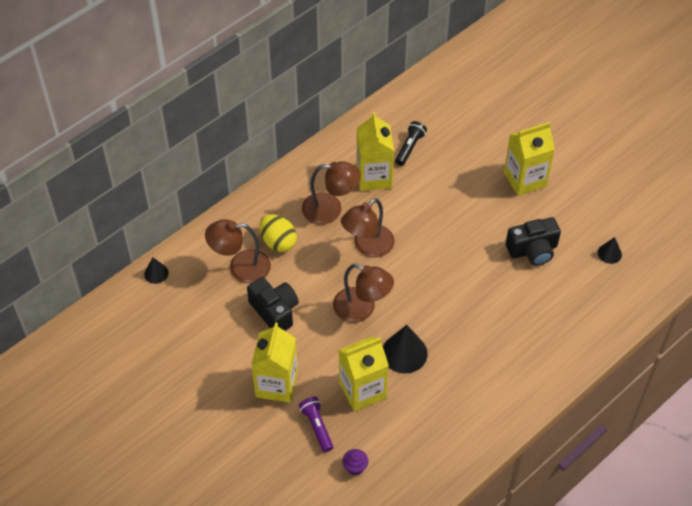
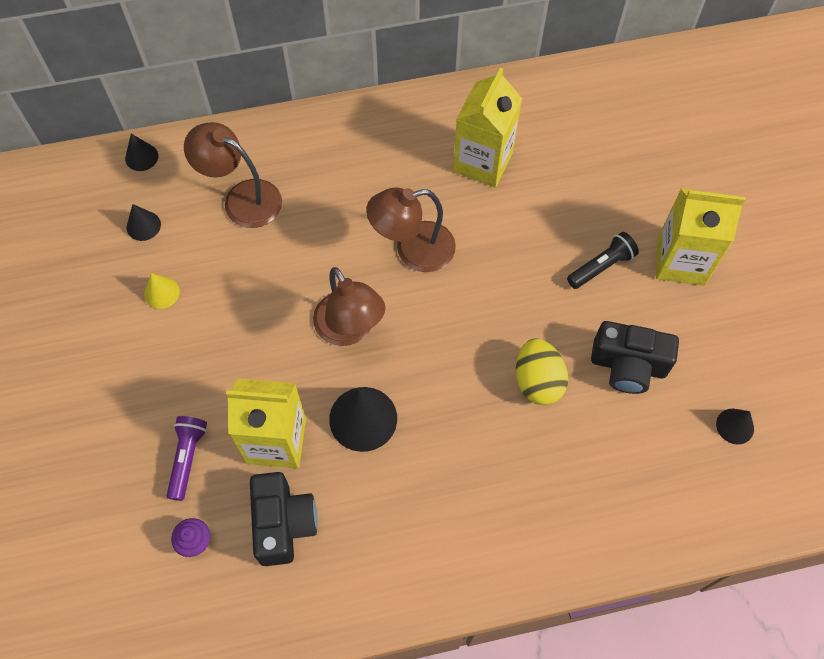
camera: 30 degrees right, 10 degrees up
(189, 313) = (143, 226): none -> black cone
(231, 345) = (161, 292): none -> yellow cone
(275, 311) = (242, 276): black camera -> black camera (283, 523)
(276, 384) = (179, 373): yellow carton -> none
(278, 242) = (308, 189): yellow egg -> yellow egg (538, 381)
(330, 209) = (400, 178): brown lamp -> none
(410, 147) = (554, 145): black flashlight -> black flashlight (601, 266)

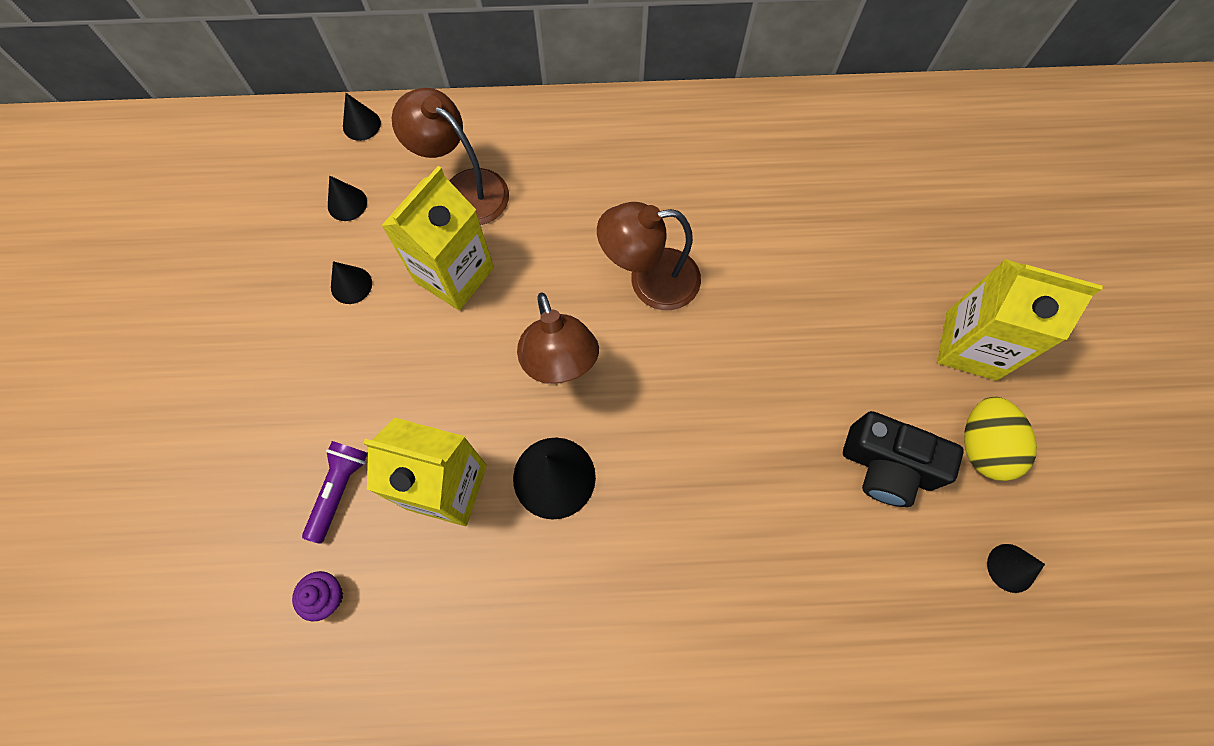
camera: 10 degrees right, 5 degrees up
(161, 292) = (351, 285): yellow cone -> black cone
(283, 523) = (435, 592): black camera -> none
(483, 162) = (749, 188): yellow carton -> yellow carton (454, 274)
(538, 381) = (772, 467): yellow egg -> yellow egg (982, 446)
(601, 266) = (872, 337): black flashlight -> none

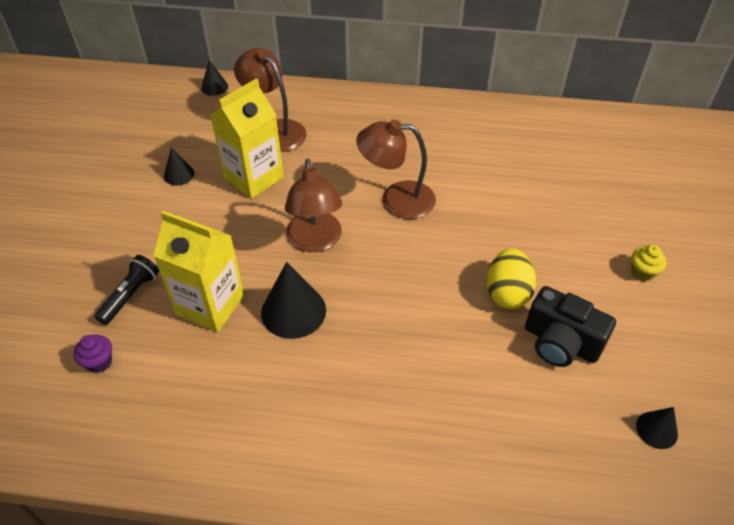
camera: 10 degrees right, 20 degrees down
(339, 490) = (130, 295): purple flashlight -> black flashlight
(347, 203) = (191, 129): black cone -> none
(971, 345) = (642, 272): yellow carton -> yellow cupcake
(982, 446) = (643, 340): yellow egg -> yellow egg (507, 293)

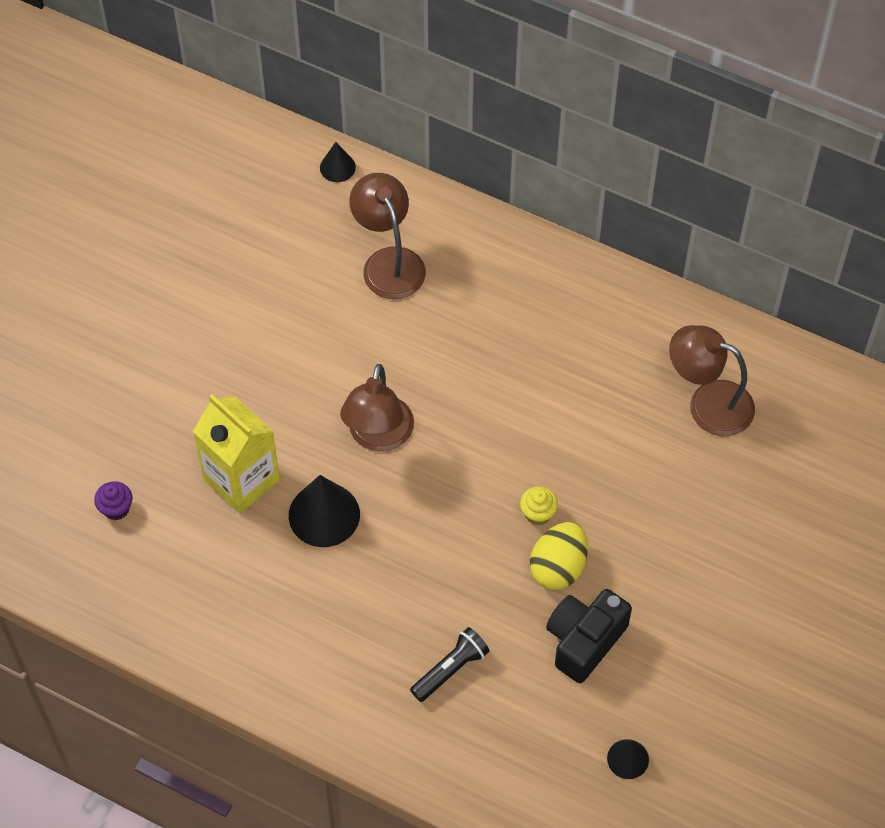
camera: 20 degrees right, 10 degrees up
(130, 295) = (164, 442): black flashlight -> black flashlight (451, 669)
(179, 174) = (256, 295): black cone -> none
(254, 178) = (340, 327): yellow carton -> none
(396, 199) = (492, 409): brown lamp -> brown lamp (708, 403)
(561, 342) = (584, 641): black camera -> black camera turned 75 degrees clockwise
(642, 272) = (722, 592): yellow cupcake -> yellow cupcake (538, 514)

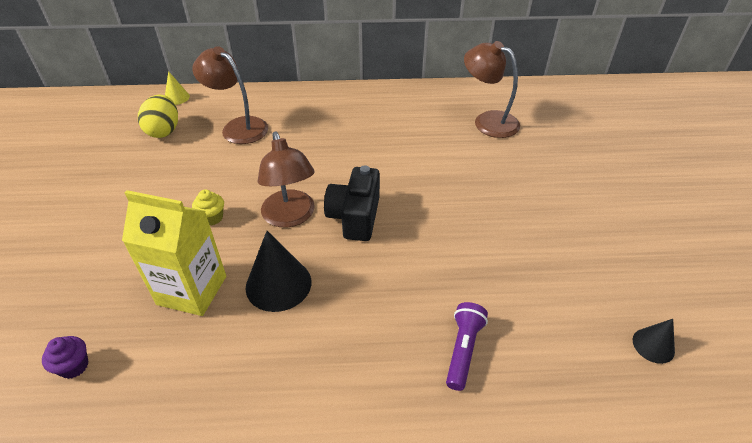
camera: 30 degrees left, 15 degrees down
(337, 167) = (177, 98): black cone -> yellow cone
(451, 669) = (463, 350): black flashlight -> purple flashlight
(538, 514) = (439, 214): yellow cupcake -> yellow cupcake (212, 218)
(558, 567) = (480, 239): yellow egg -> yellow egg (164, 131)
(584, 641) = (541, 277): black camera -> black camera (355, 217)
(708, 403) = (488, 121): brown lamp -> brown lamp turned 45 degrees clockwise

